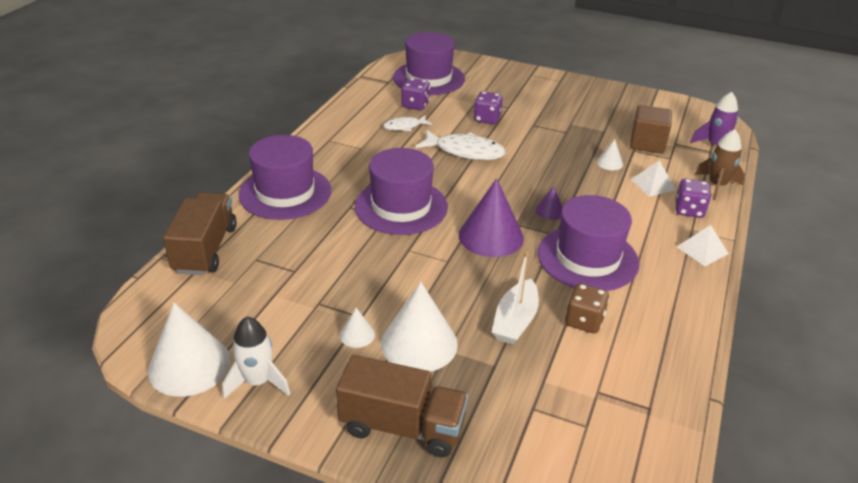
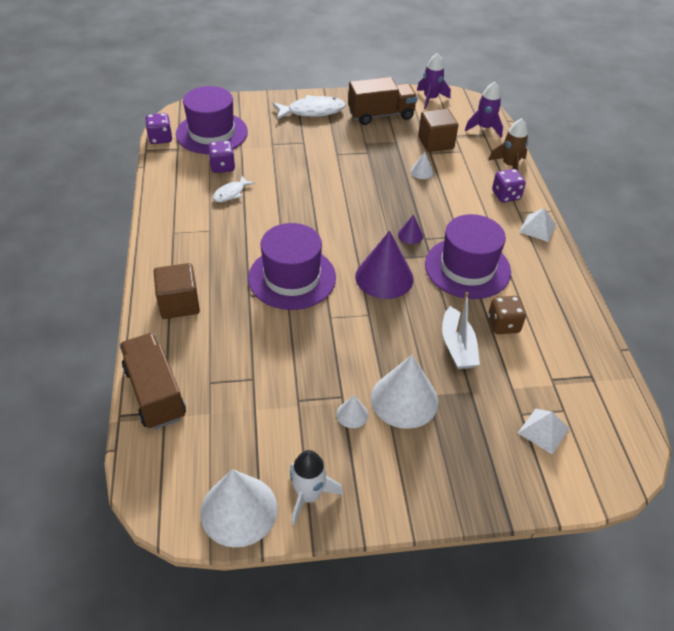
camera: 30 degrees left, 10 degrees up
(285, 192) = (179, 304): purple hat -> brown cube
(402, 426) = (446, 476): brown truck -> brown truck (381, 115)
(465, 151) = (302, 201): white fish -> white fish (312, 111)
(487, 119) = (295, 161): purple dice -> purple dice (160, 138)
(653, 184) = (466, 181): white pyramid -> white pyramid (543, 430)
(674, 106) = (430, 99): none -> purple rocket

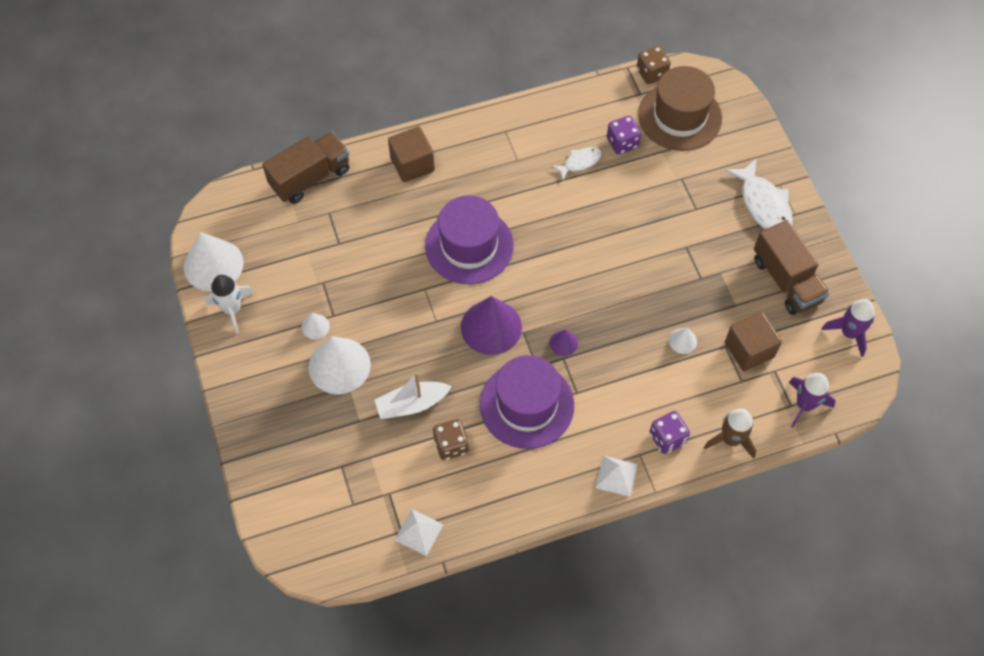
camera: 80 degrees right, 15 degrees up
(160, 138) = (651, 73): purple dice -> brown dice
(212, 133) = (679, 116): purple hat -> brown hat
(231, 193) = (579, 162): white fish -> white fish turned 120 degrees clockwise
(543, 430) = (326, 486): white pyramid -> white pyramid (419, 532)

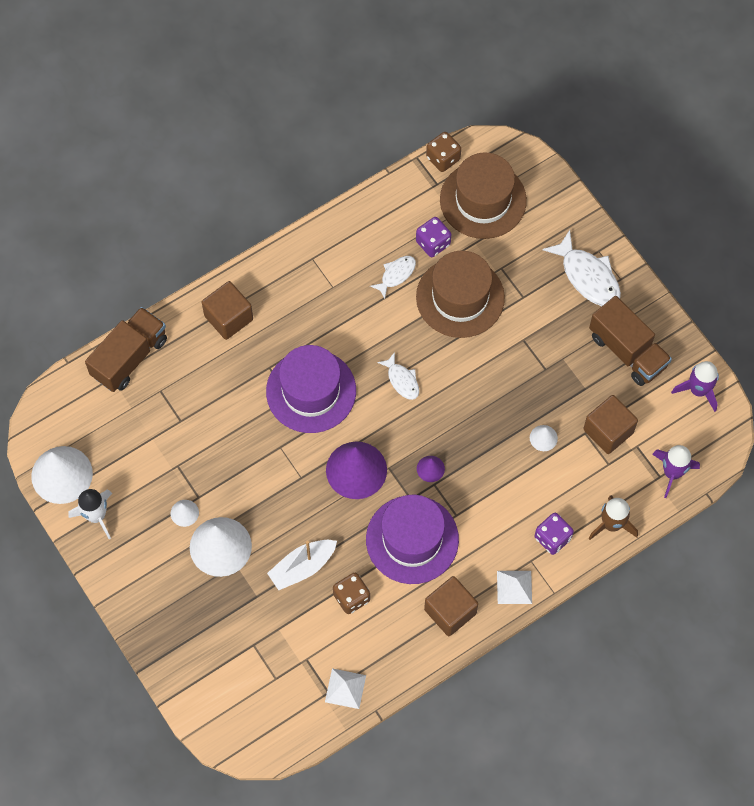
camera: 15 degrees left, 5 degrees up
(545, 483) = (450, 611): none -> brown cube
(558, 256) = (402, 380): none -> white fish
(635, 195) = (460, 297): none -> brown hat

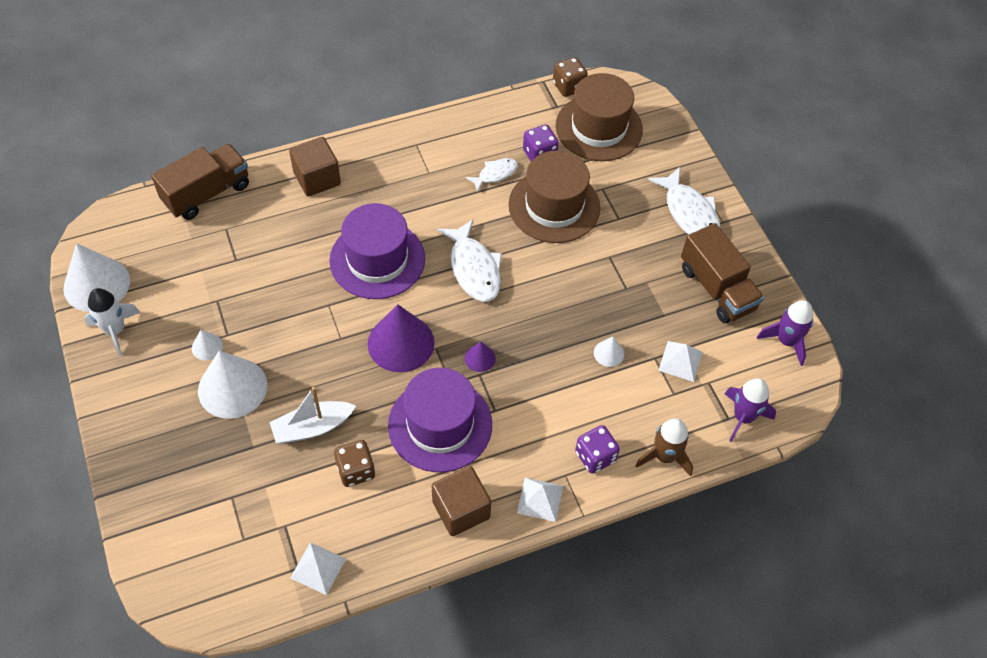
camera: 10 degrees right, 10 degrees down
(402, 380) = (474, 268): white fish -> white fish, size x1.75
(608, 431) = (680, 361): brown cube -> white pyramid

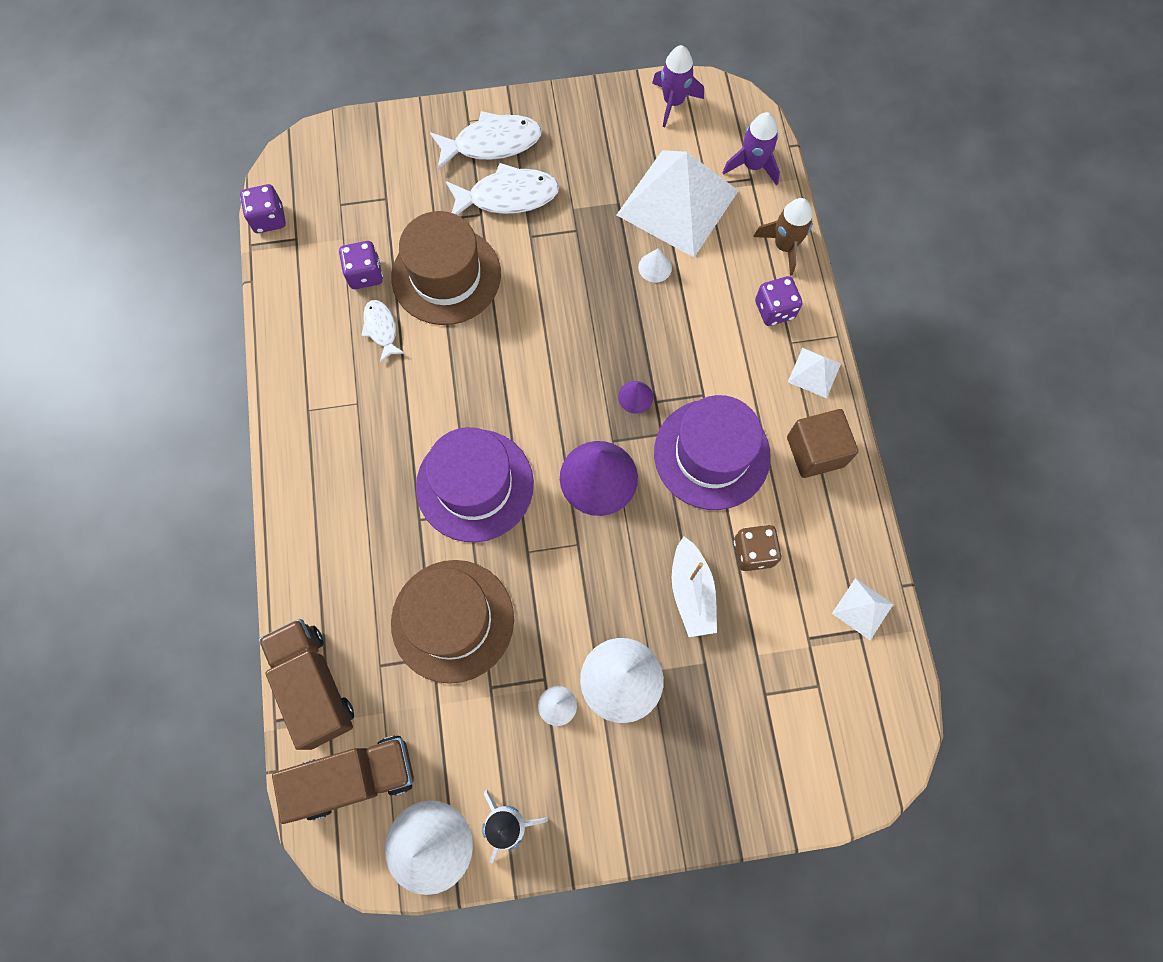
camera: 75 degrees left, 15 degrees up
(317, 178) = (329, 539): brown cube -> none
(474, 268) = (513, 380): white fish -> white fish (508, 196)
(568, 87) = (269, 219): brown dice -> purple dice
(598, 128) = (343, 202): brown hat -> brown hat (452, 620)
(680, 361) = (677, 203): white pyramid -> white pyramid, size x2.30
(717, 288) = (596, 145): brown truck -> brown truck (355, 777)

